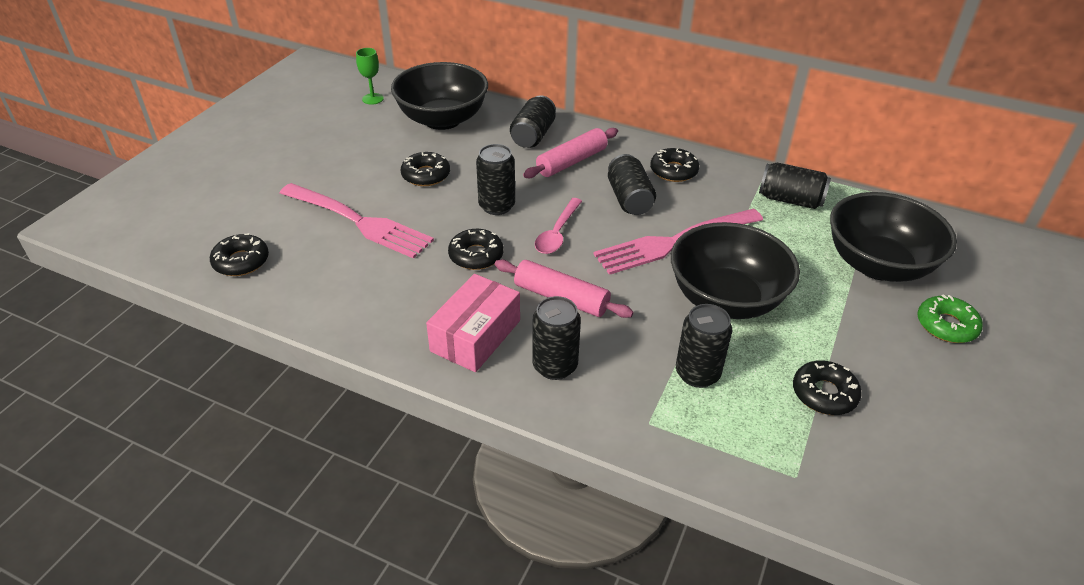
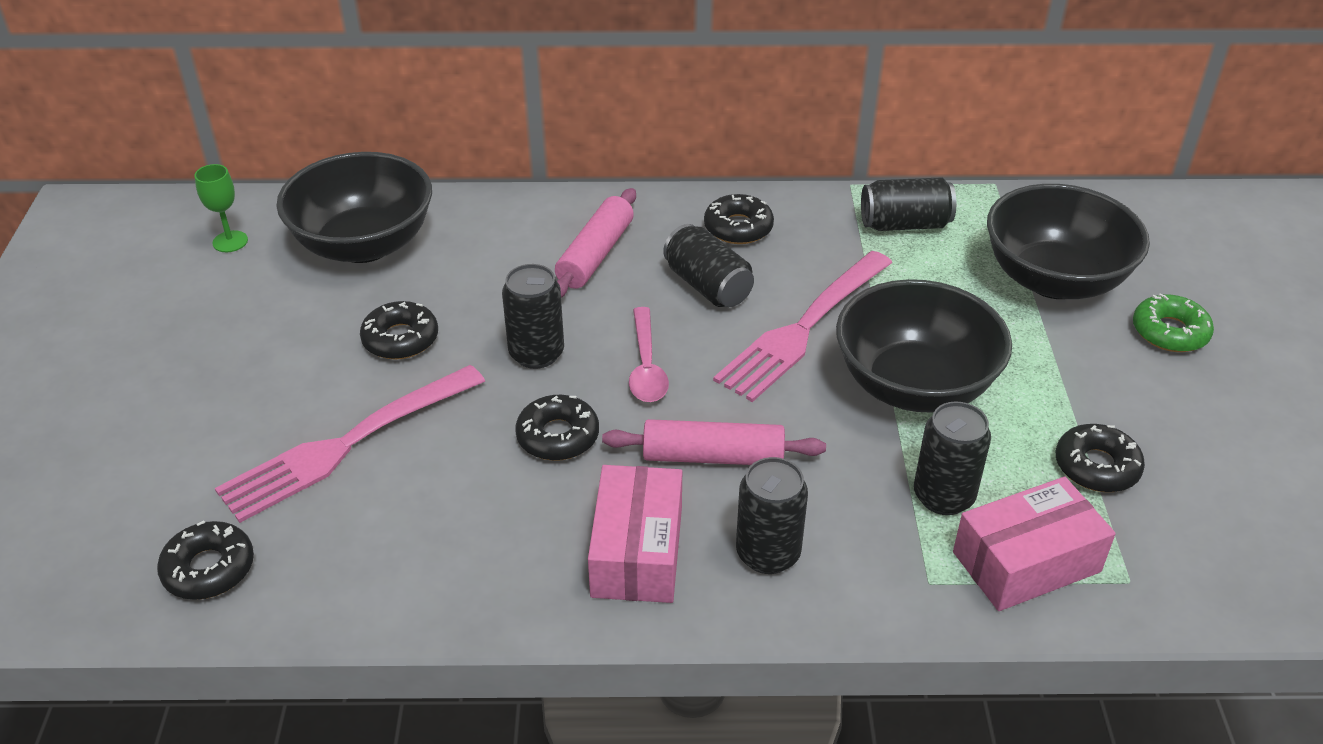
camera: 25 degrees left, 0 degrees up
(357, 221) = (348, 444): pink fork -> pink fork turned 135 degrees clockwise
(533, 135) = (515, 231): black can -> none
(727, 435) = (1026, 562): none -> pink box

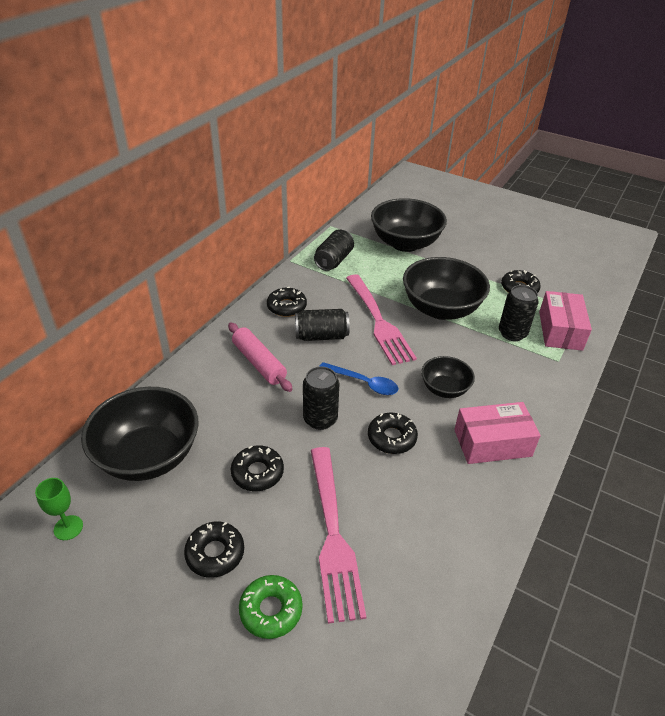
camera: 60 degrees left, 0 degrees up
(209, 569) = (398, 651): black donut -> black donut (215, 553)
(637, 552) = (492, 443): pink box -> pink box turned 45 degrees counterclockwise
(646, 366) = (363, 383): pink spoon -> blue spoon
(713, 457) = (444, 389): pink rolling pin -> black bowl
(768, 554) = (517, 399): black can -> none
(1170, 332) = (458, 235): green donut -> green donut (271, 610)

